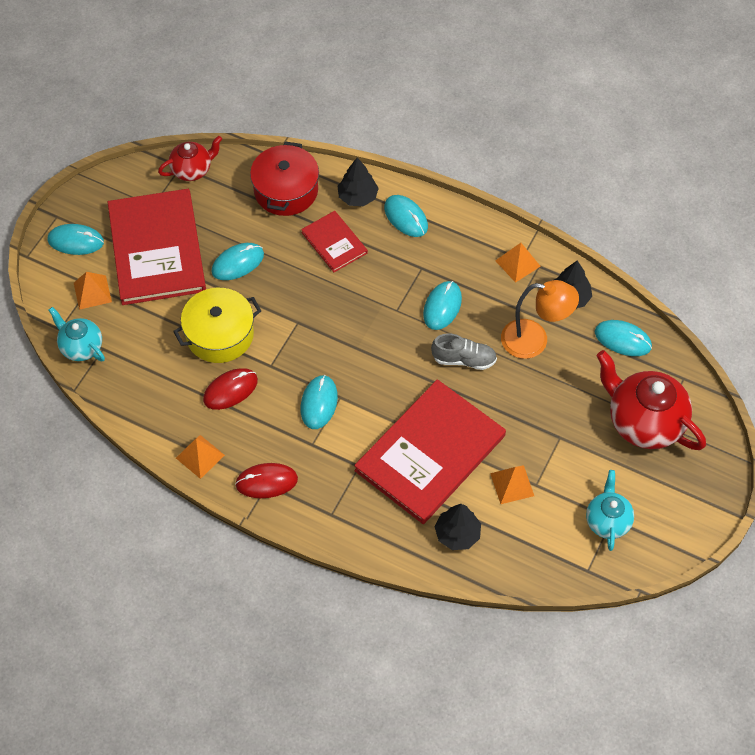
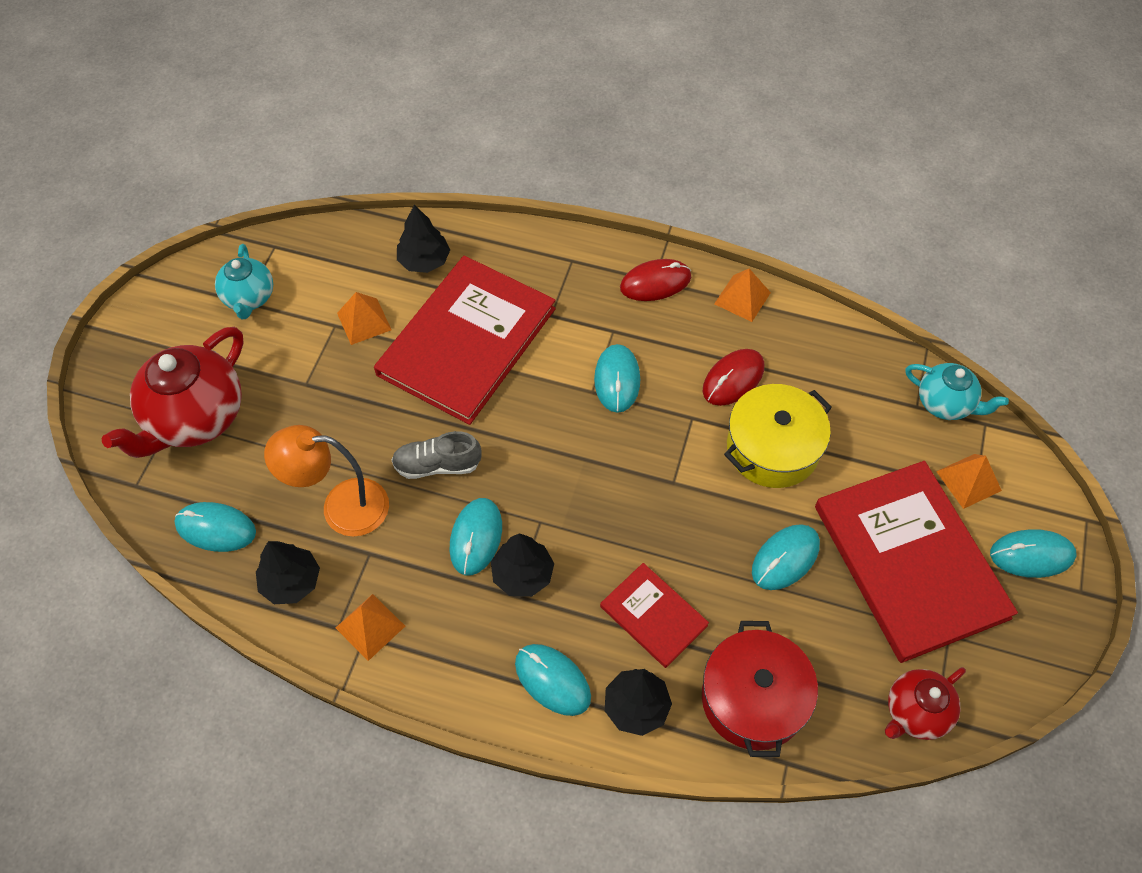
camera: 170 degrees right, 0 degrees up
(414, 279) = (523, 574): none -> black tree
(644, 422) = (195, 418): red teapot -> red teapot turned 90 degrees clockwise

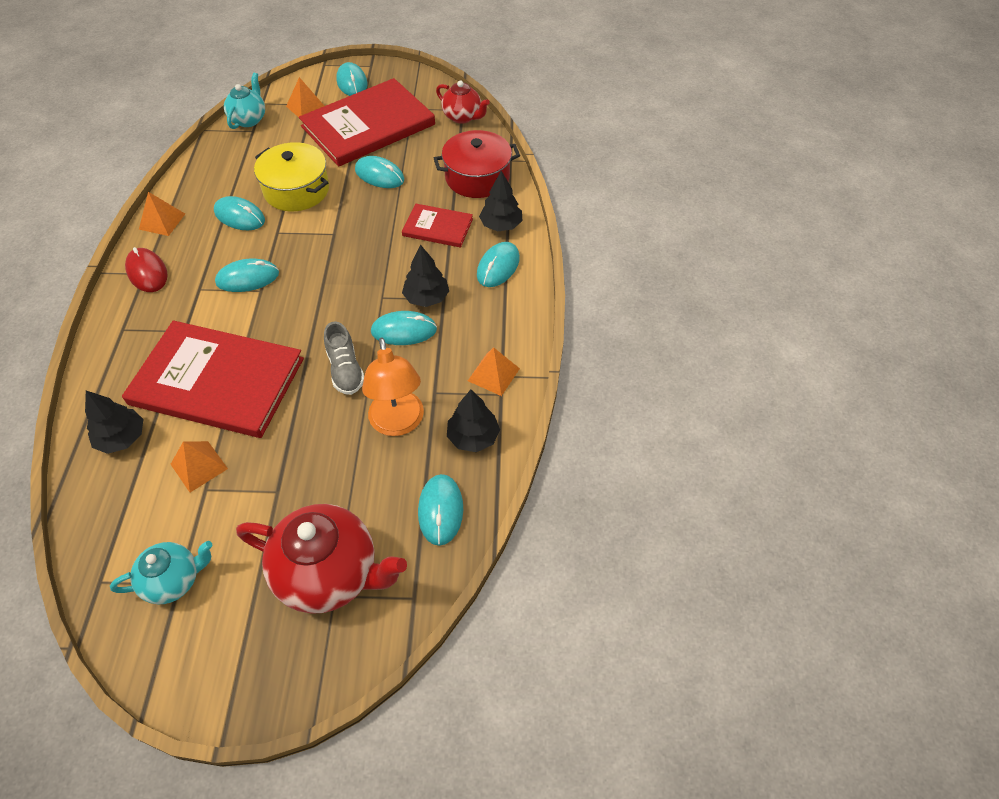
camera: 105 degrees left, 5 degrees down
(653, 616) = (437, 227): red book -> red book turned 75 degrees clockwise
(733, 379) = (240, 216): red mouse -> turquoise mouse

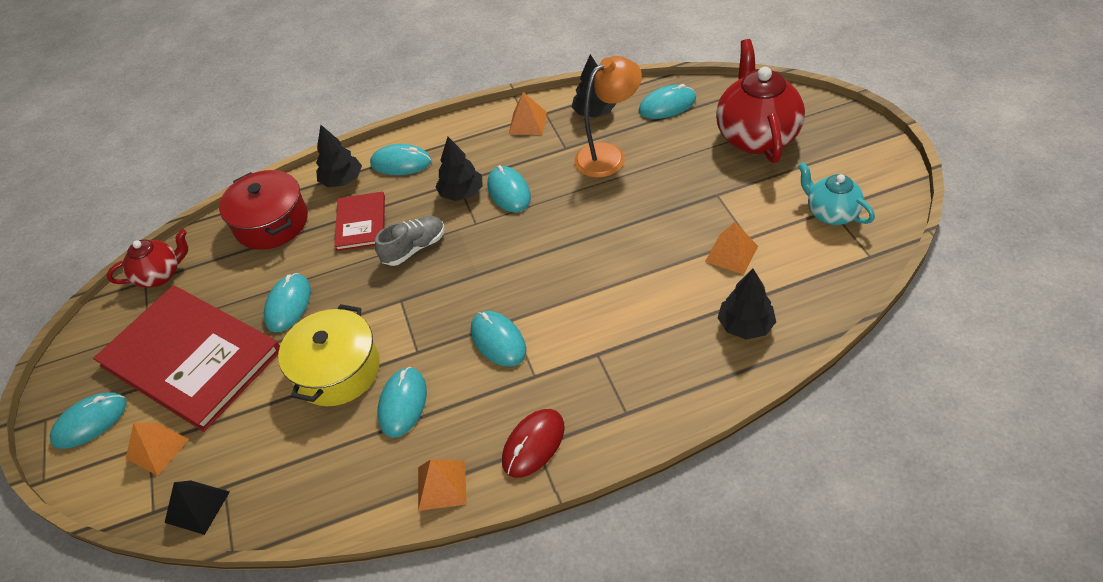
camera: 105 degrees left, 5 degrees down
(217, 381) = (640, 291): red book -> none
(249, 119) = (197, 506): turquoise teapot -> black pyramid
(345, 370) = (574, 209): grey shoe -> grey shoe (414, 248)
(462, 117) = (160, 275): red teapot -> red teapot turned 45 degrees clockwise

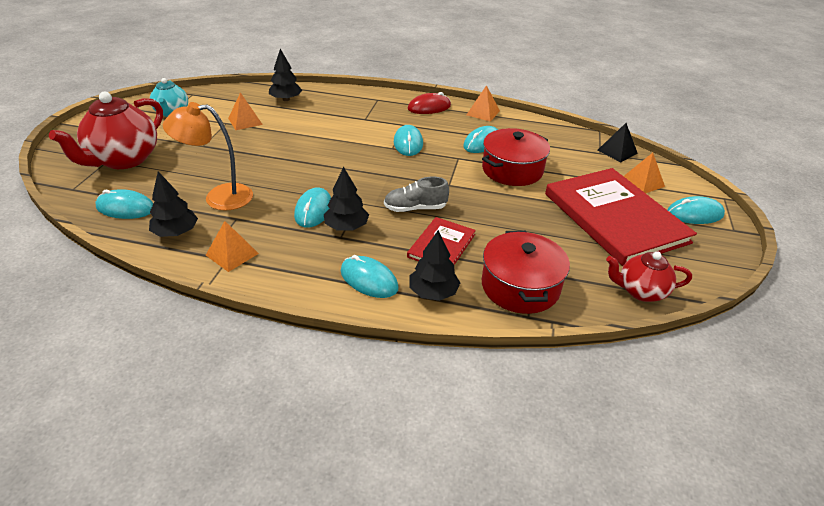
camera: 155 degrees left, 10 degrees down
(288, 304) = (530, 217): turquoise mouse -> none
(337, 370) = (512, 170): yellow pot -> red pot

